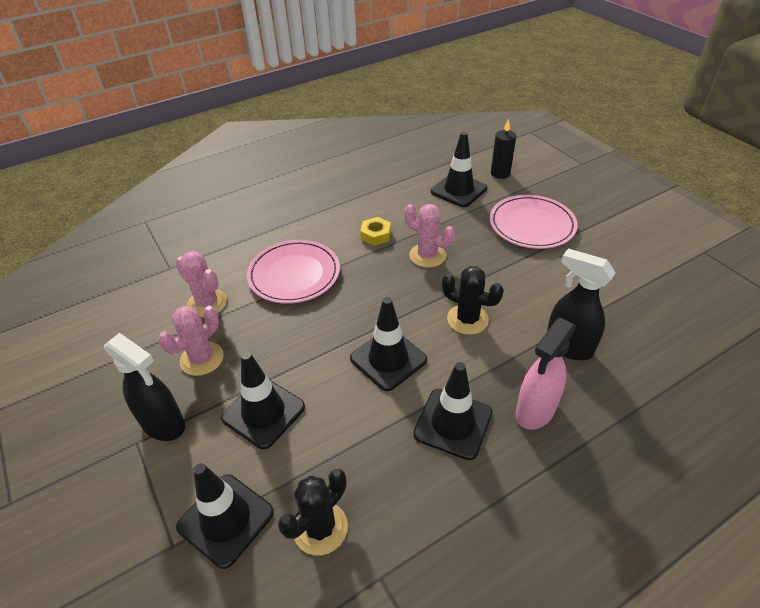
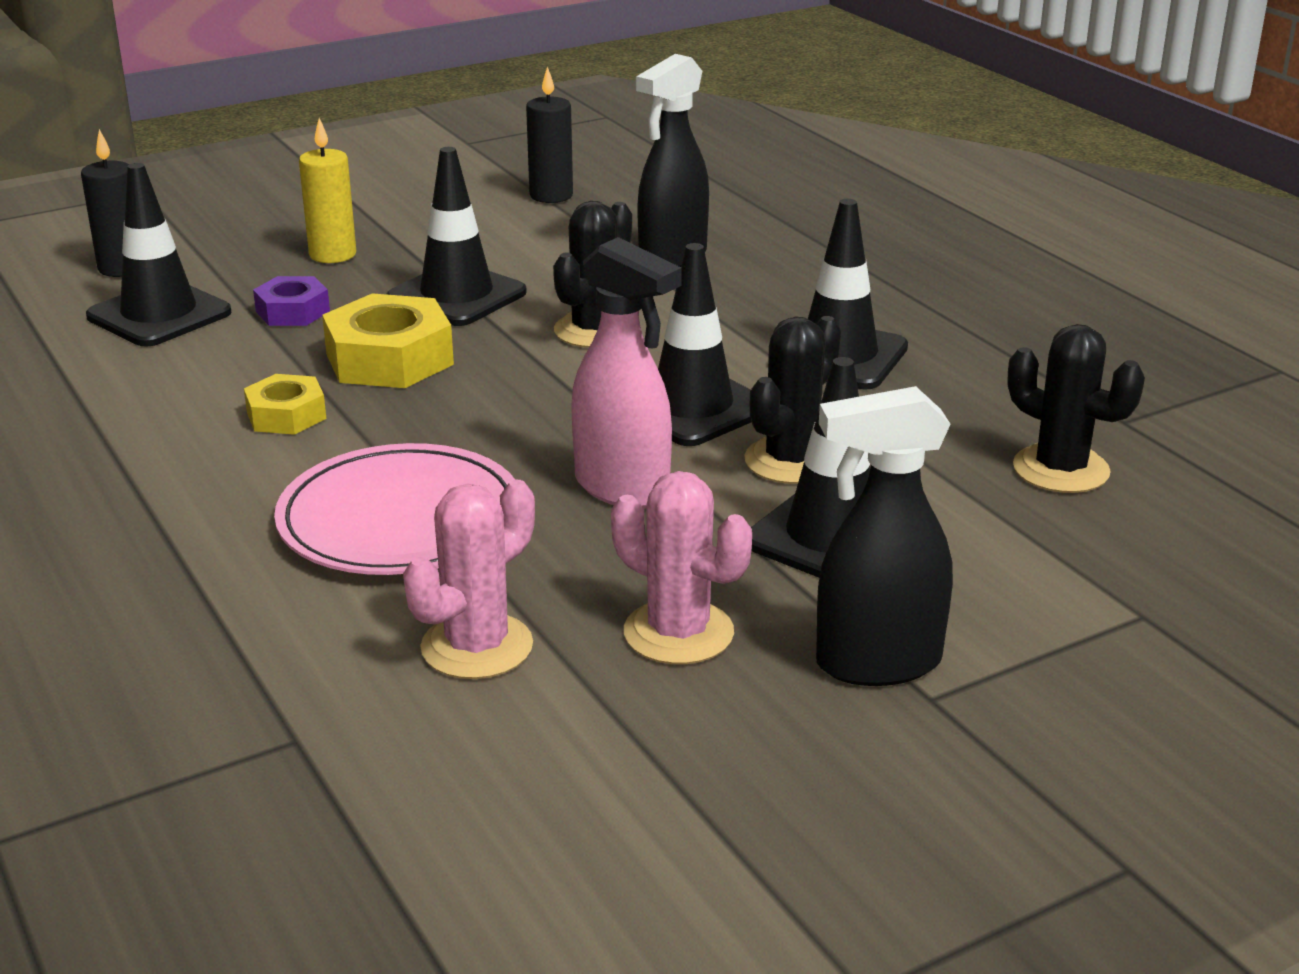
camera: 90 degrees left, 15 degrees down
(164, 425) = (876, 664): black spray bottle -> black spray bottle turned 135 degrees counterclockwise
(226, 519) = (1075, 561): black traffic cone -> black traffic cone (457, 296)
(334, 398) = (791, 461): none -> black cactus
(427, 255) = (389, 359): pink cactus -> yellow nut
(469, 223) = (293, 311): none -> purple nut
(532, 225) = (332, 254): pink plate -> yellow candle
(535, 411) = (808, 294): pink spray bottle -> pink spray bottle (623, 489)
(639, 291) = (551, 196): none -> black candle

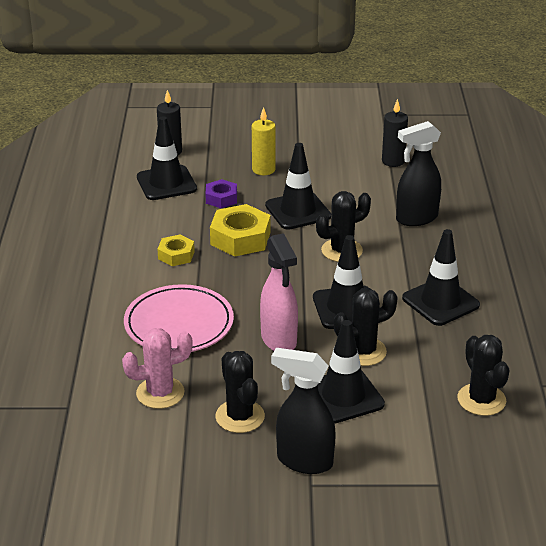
camera: 30 degrees right, 5 degrees up
(678, 633) = (240, 416): pink cactus -> black cactus

